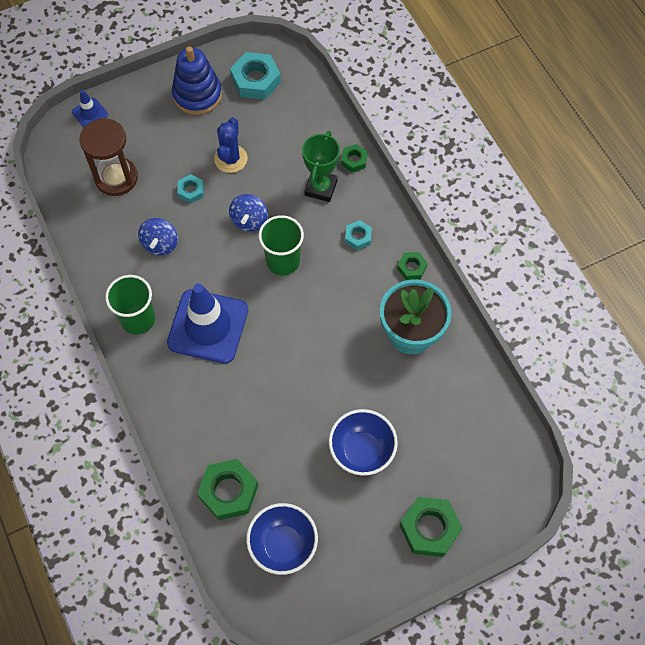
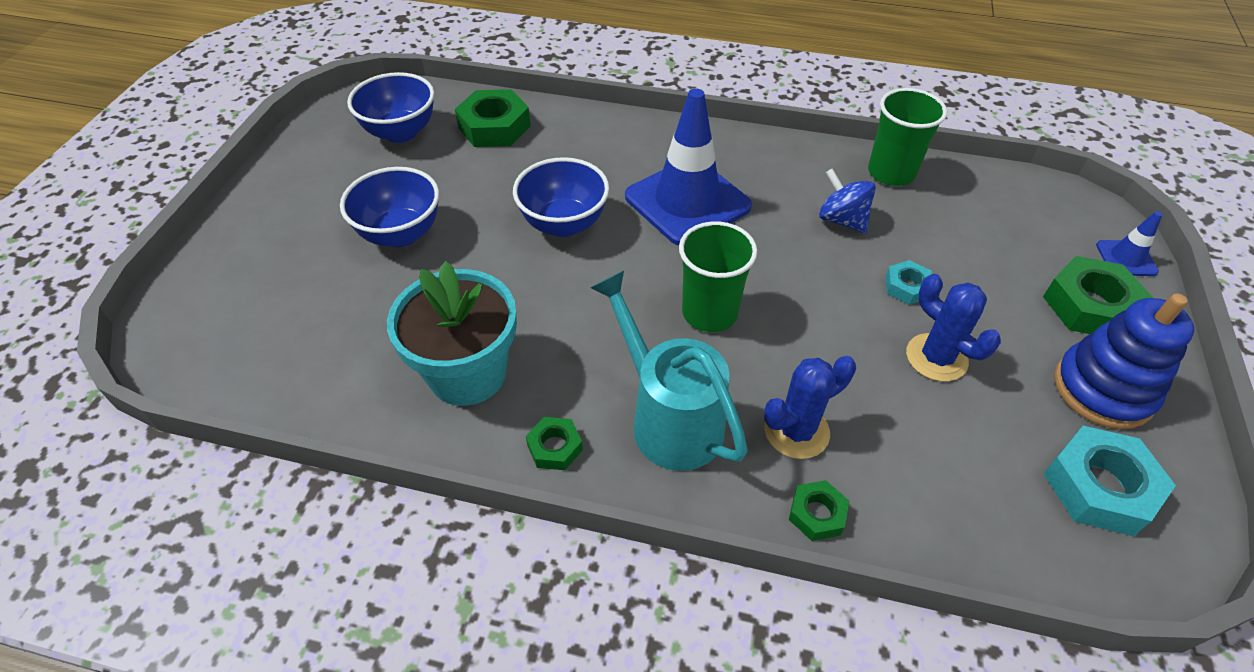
camera: 130 degrees right, 15 degrees down
(116, 178) = (983, 231): brown hourglass -> none
(138, 319) = (752, 158): green cup -> green cup (891, 173)
(249, 220) = (806, 317): blue spinning top -> none
(280, 374) = (564, 224): none -> blue bowl
(321, 188) = (796, 431): green trophy -> blue cactus
(358, 237) = (668, 418): turquoise nut -> turquoise watering can
(429, 528) = (260, 234): green nut -> green nut (1089, 306)

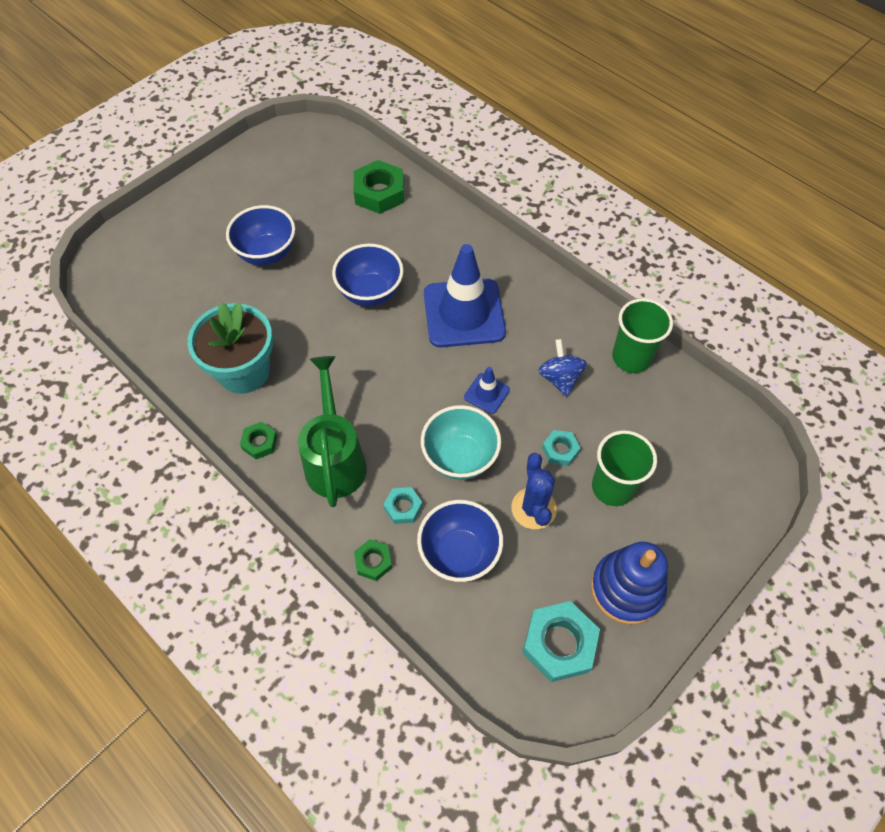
camera: 30 degrees right, 10 degrees up
(401, 132) = (316, 171): blue bowl -> blue bowl (459, 553)
(668, 418) = (335, 459): turquoise watering can -> green watering can
(709, 313) = (413, 403): green cup -> green cup (612, 487)
(796, 431) = (403, 507): blue cactus -> turquoise nut
(812, 345) = (460, 458): none -> turquoise bowl
(1089, 306) = (679, 530): green nut -> none
(1126, 258) = (746, 510): blue traffic cone -> blue traffic cone (486, 393)

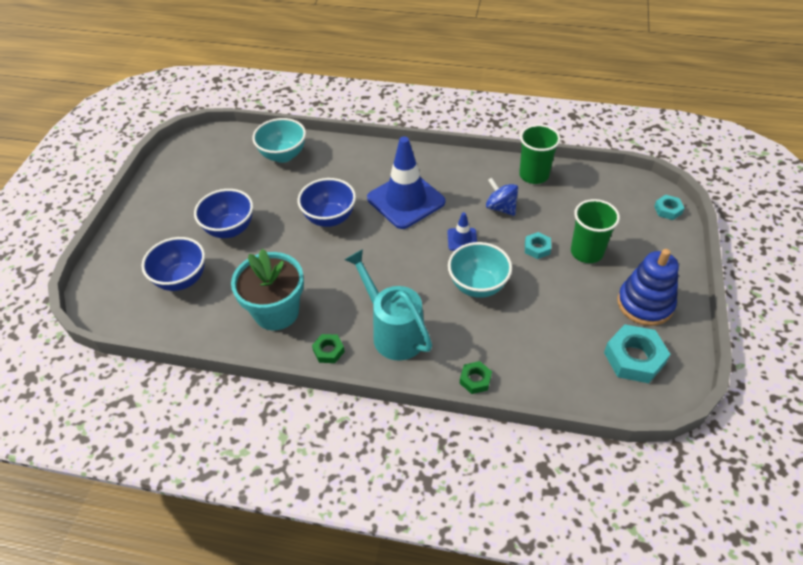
camera: 30 degrees left, 10 degrees down
(335, 459) = (393, 332): green watering can -> turquoise watering can
(379, 193) = (283, 155): green nut -> turquoise bowl
(403, 507) = (466, 335): turquoise nut -> turquoise nut (668, 210)
(459, 553) = (527, 342): blue bowl -> blue bowl (182, 279)
(533, 508) = (550, 290): blue cactus -> none

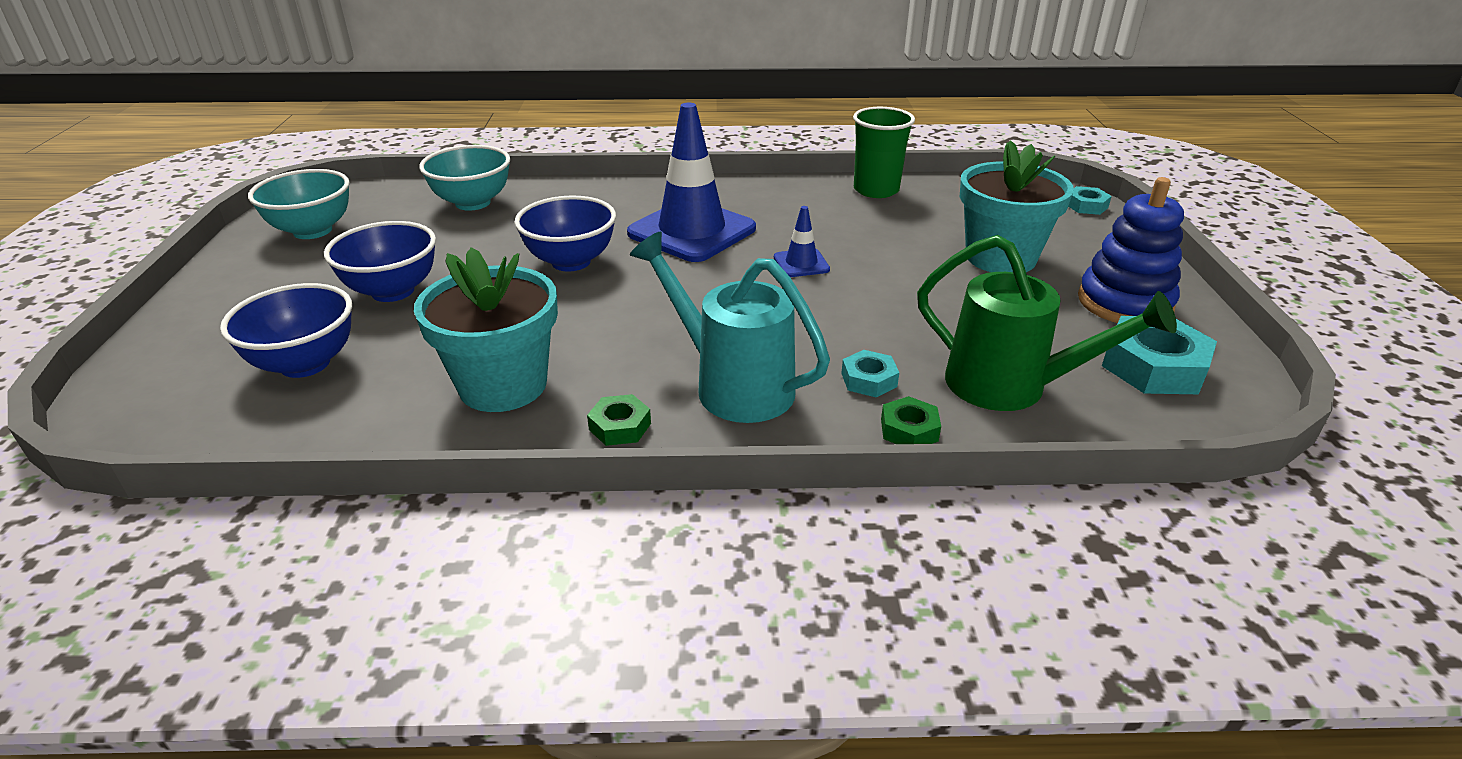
camera: 15 degrees left, 15 degrees down
(478, 286) = (852, 312): turquoise bowl -> turquoise bowl (313, 231)
(501, 208) = (844, 225): blue spinning top -> none
(537, 248) = (923, 261): turquoise nut -> turquoise nut (869, 380)
(544, 359) = (1011, 387): none -> green watering can
(586, 252) = (1000, 257): green cup -> turquoise flower pot

